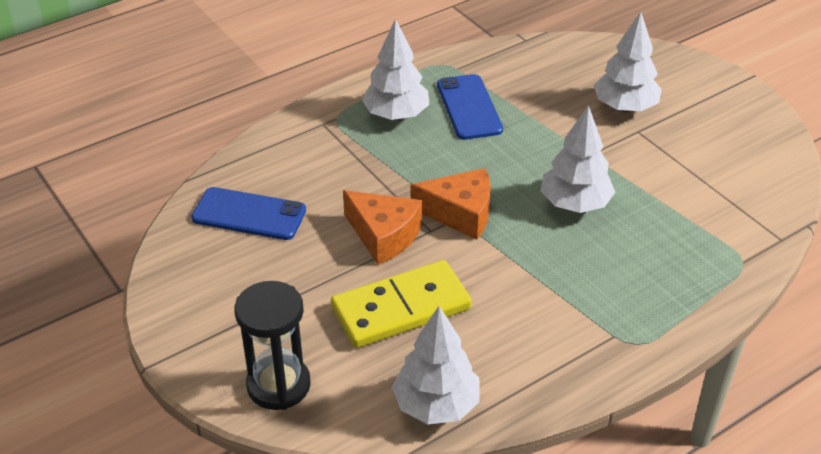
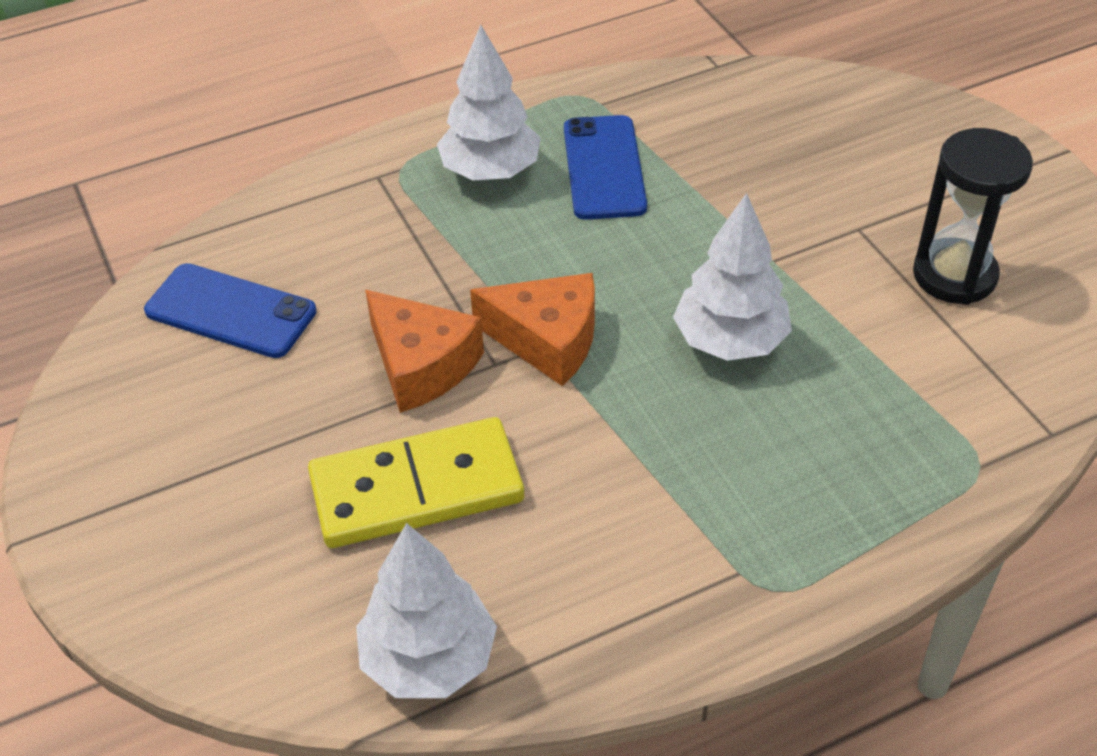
camera: 10 degrees right, 5 degrees up
(278, 385) = (198, 596): black hourglass -> black hourglass (954, 275)
(625, 107) = (847, 187): white tree -> none

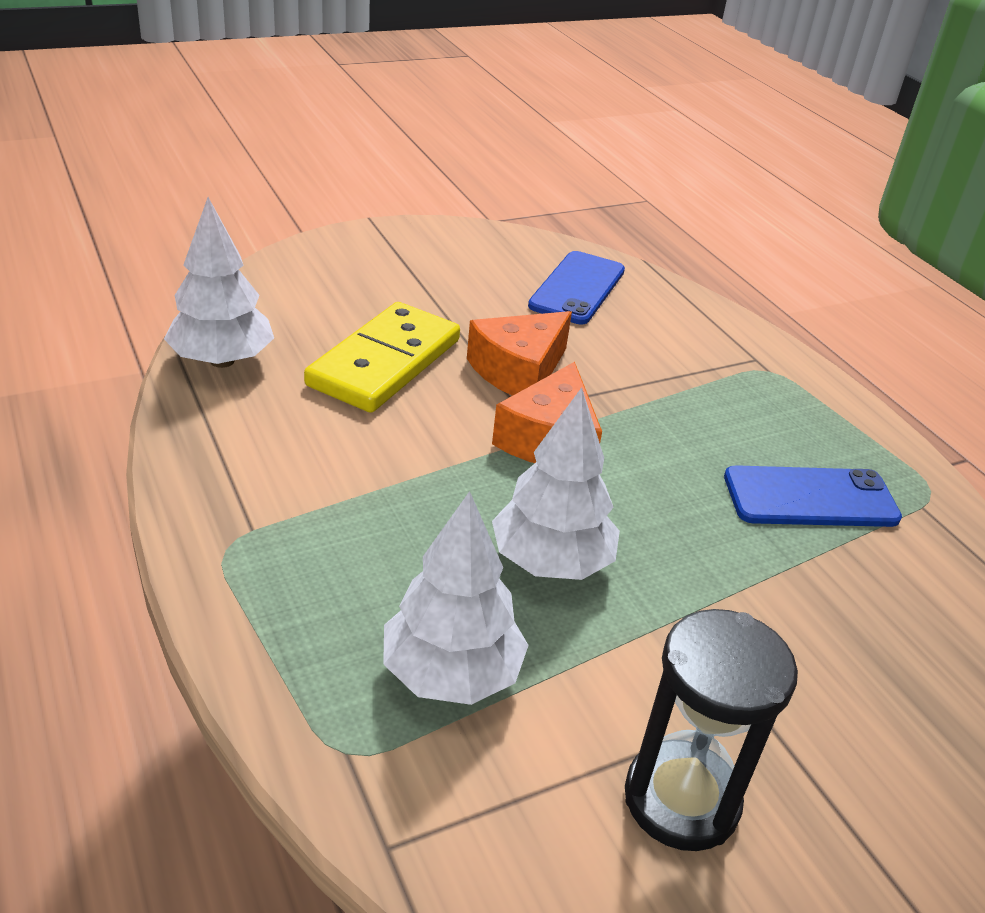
camera: 85 degrees right, 10 degrees down
(417, 489) = (384, 362): yellow domino -> yellow domino turned 45 degrees clockwise
(490, 171) = (781, 422): white tree -> white tree (451, 674)

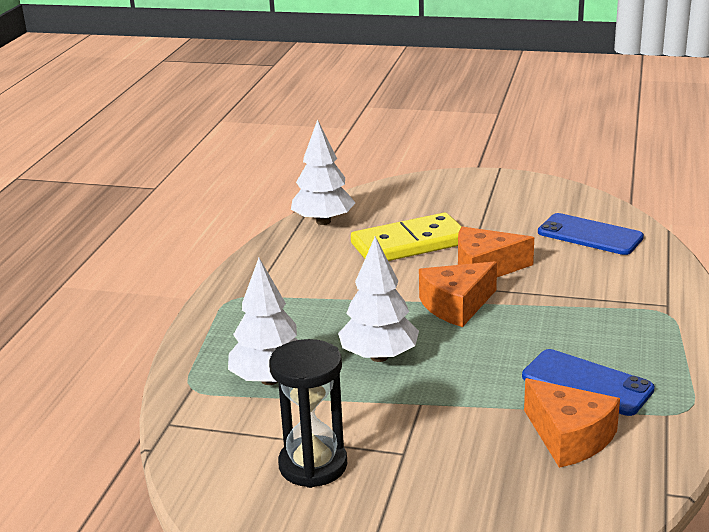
camera: 45 degrees right, 10 degrees down
(577, 288) = (590, 235): blue phone -> blue phone turned 60 degrees clockwise
(884, 585) = (569, 437): none -> orange cheese

